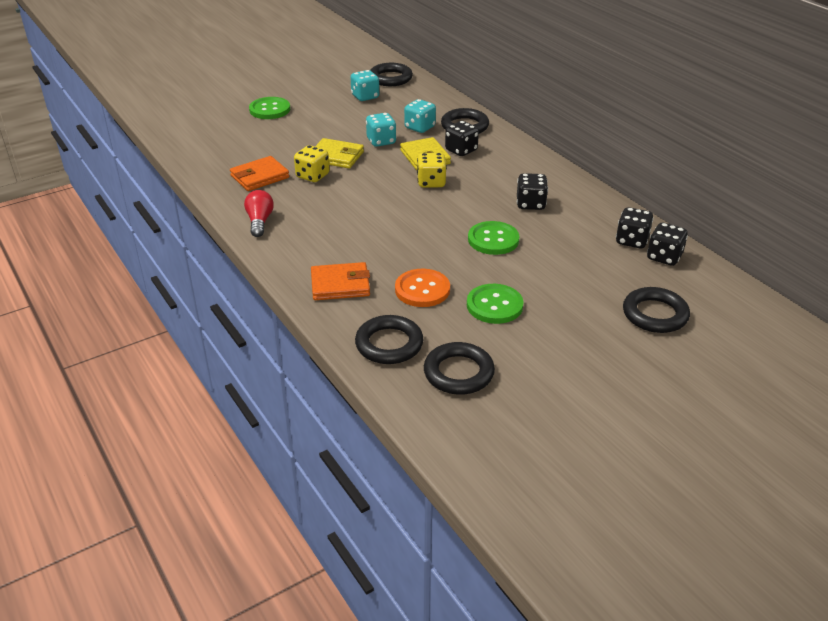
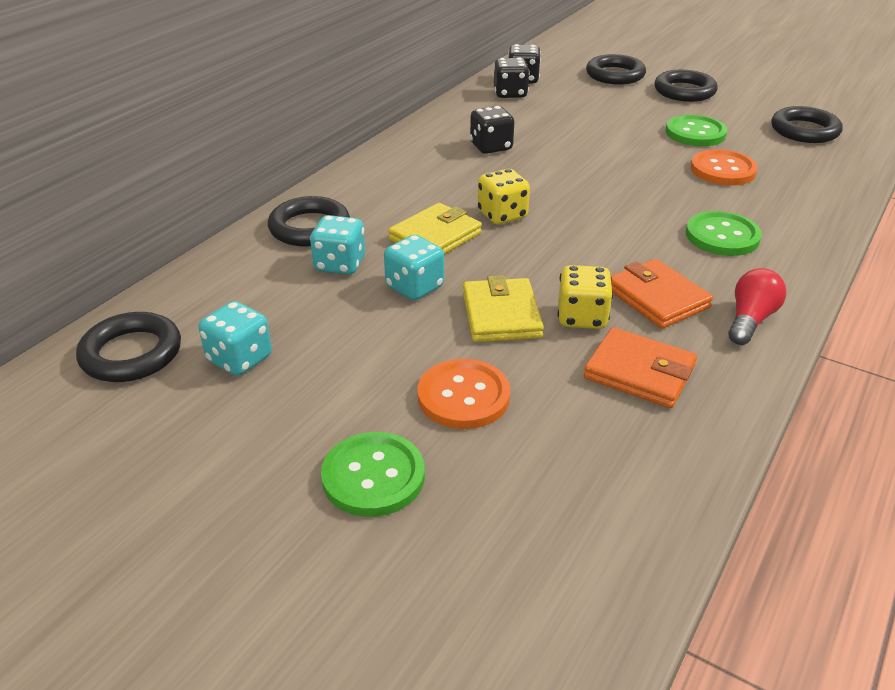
camera: 115 degrees left, 0 degrees up
(259, 221) = (750, 320): red light bulb -> red light bulb turned 150 degrees clockwise
(291, 134) = (463, 396): none -> orange button
(340, 285) = (782, 216): orange wallet -> orange wallet (657, 298)
(389, 344) = (822, 166): black ring -> black ring (684, 91)
(461, 150) = (392, 214): black dice -> none
(493, 240) = (587, 153): green button -> green button (722, 236)

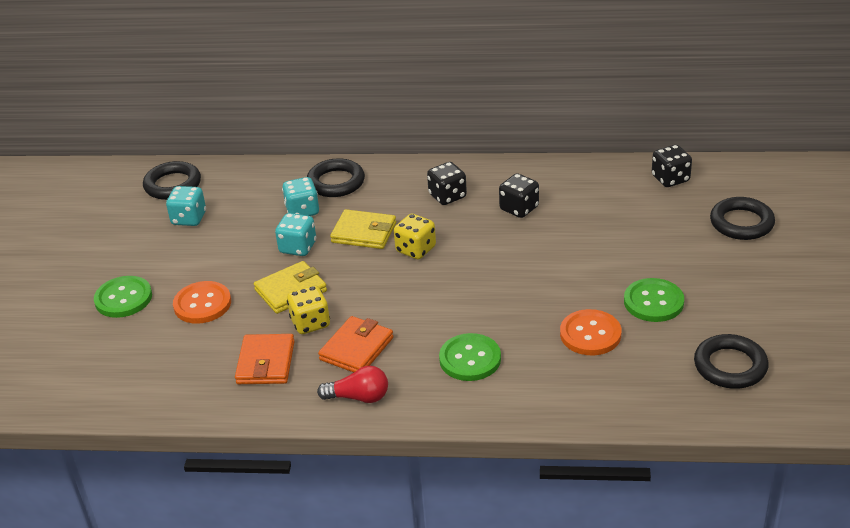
camera: 65 degrees right, 0 degrees up
(510, 94) = (631, 183): black dice -> black dice (447, 196)
(684, 91) = (748, 273): black ring -> none

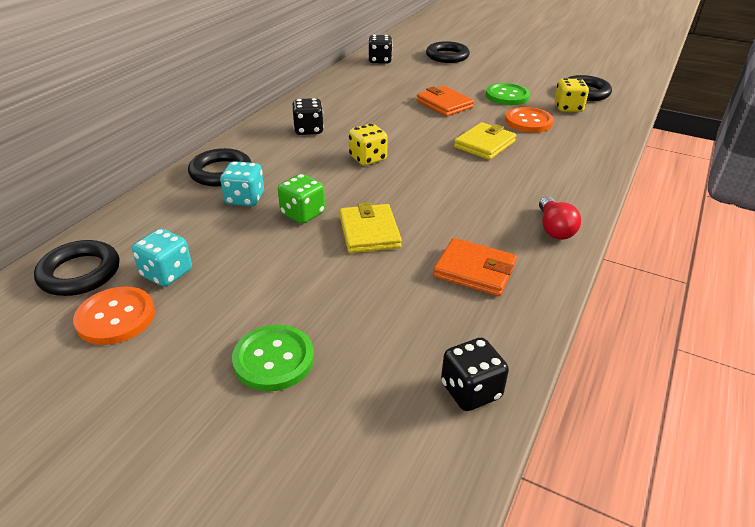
camera: 70 degrees left, 0 degrees up
(202, 304) = (342, 294): orange button -> orange button (116, 317)
(298, 247) = (302, 214): turquoise dice -> green dice
(310, 323) = (430, 231): yellow dice -> yellow dice (568, 108)
(356, 349) = (485, 215): orange wallet -> orange wallet (444, 104)
(358, 397) = (554, 229): red light bulb -> red light bulb turned 150 degrees clockwise
(364, 233) = (317, 176): yellow wallet -> yellow wallet (484, 144)
(470, 359) = (530, 169): green button -> none
(519, 208) = (358, 109): black dice -> black dice (471, 391)

